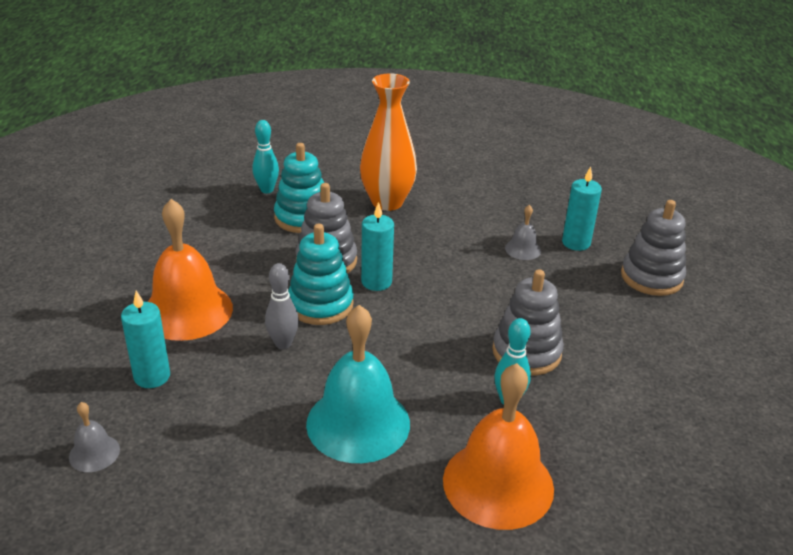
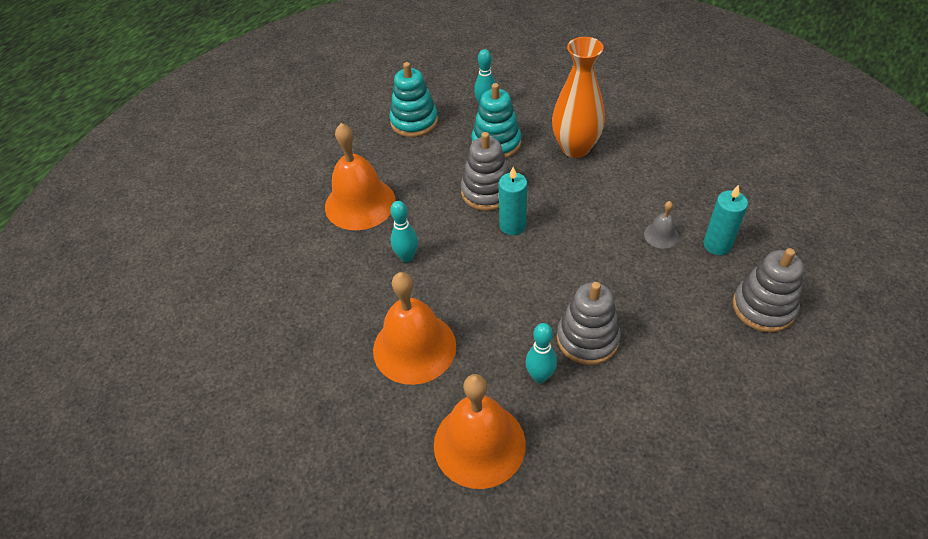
camera: 35 degrees right, 15 degrees up
(94, 453) = (238, 298): grey bell -> none
(152, 376) = (305, 251): turquoise candle -> none
(283, 343) = (407, 257): grey bowling pin -> turquoise bowling pin
(320, 305) = (456, 232): turquoise stacking toy -> turquoise stacking toy (414, 122)
(358, 423) = (414, 347): turquoise bell -> orange bell

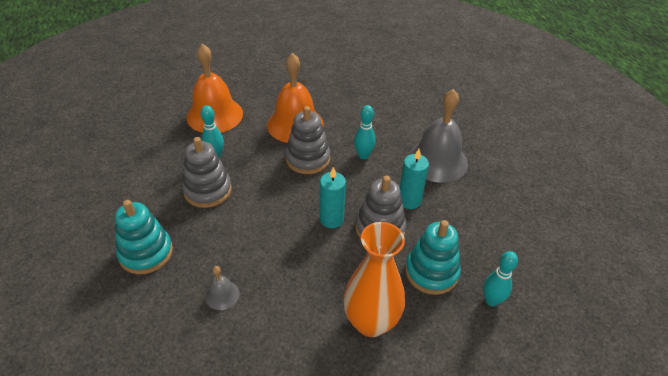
camera: 125 degrees right, 5 degrees down
(360, 203) = (437, 160): orange bell -> grey bell
(414, 122) = (511, 239): turquoise stacking toy -> turquoise stacking toy (146, 253)
(717, 245) = (171, 321): turquoise candle -> turquoise candle (409, 200)
(763, 307) = (101, 295): grey stacking toy -> grey stacking toy (307, 159)

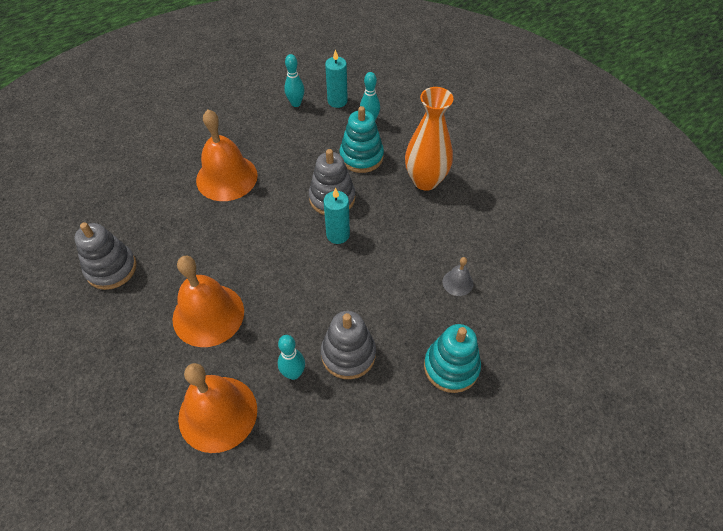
camera: 110 degrees left, 10 degrees up
(307, 159) = (263, 281): grey stacking toy -> grey stacking toy (111, 268)
(363, 155) = (240, 235): turquoise bowling pin -> turquoise bowling pin (296, 103)
(409, 200) = (289, 186): turquoise candle -> turquoise candle (337, 101)
(437, 160) = (226, 177): grey bell -> orange bell

